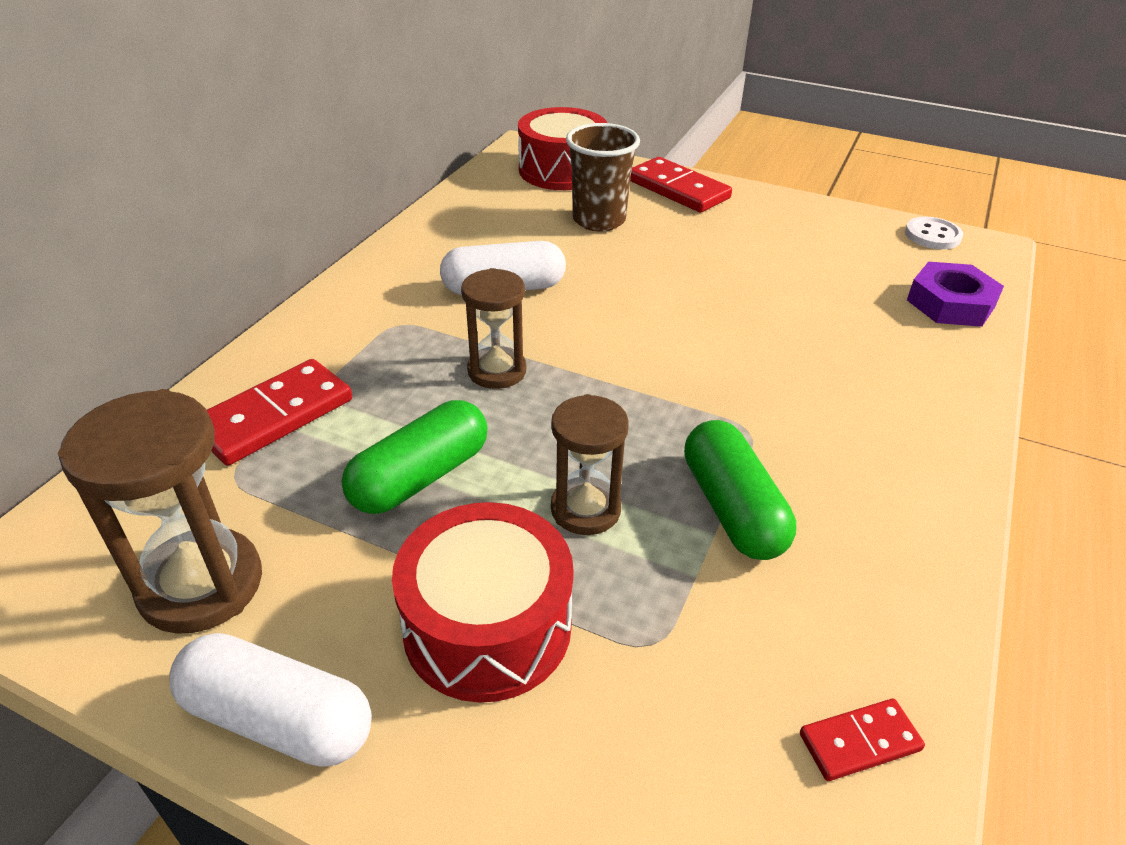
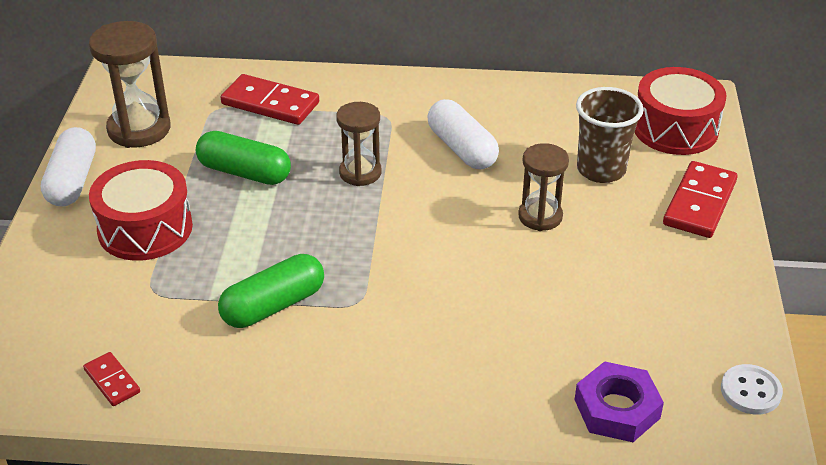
camera: 70 degrees right, 0 degrees up
(585, 509) = (245, 243): brown hourglass -> brown hourglass (540, 216)

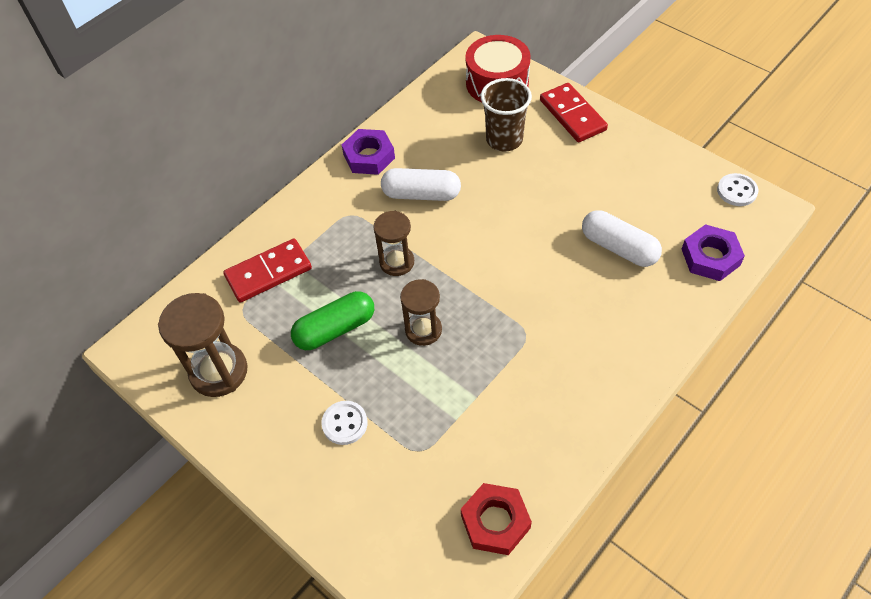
camera: 50 degrees left, 15 degrees up
(72, 181) = (242, 448): white capsule -> white capsule (618, 247)
(112, 381) = (495, 521): red domino -> red nut
(145, 228) = (345, 423): red drum -> white button
(273, 305) = (492, 383): green capsule -> none
(471, 94) = (369, 156): none -> purple nut
(540, 216) = (522, 194): brown hourglass -> brown hourglass (423, 330)

